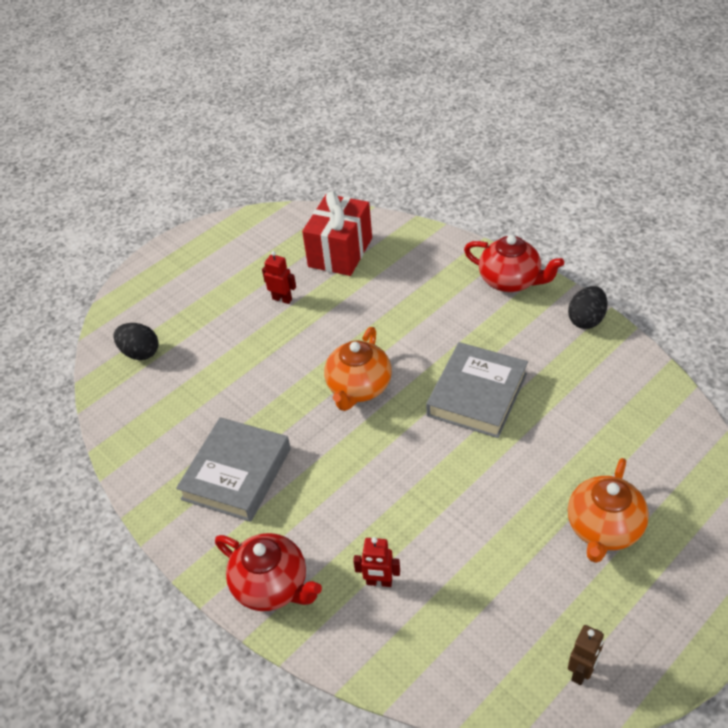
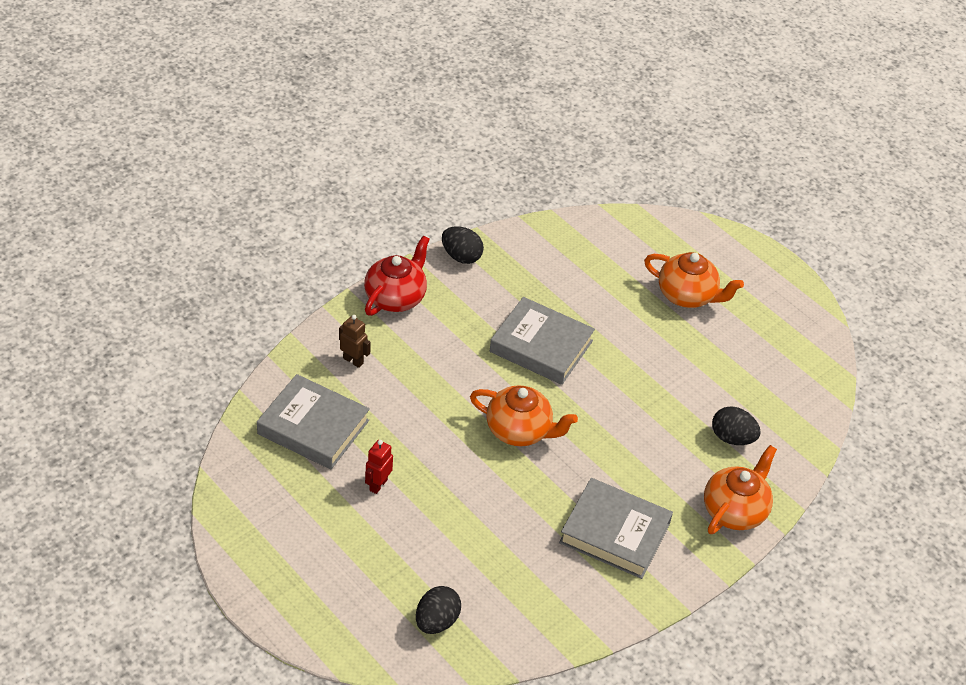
camera: 95 degrees left, 0 degrees up
(272, 586) = (735, 510): red teapot -> orange teapot
(340, 252) = (313, 427): red gift -> grey book
(379, 582) = (732, 438): red robot -> black egg
(581, 672) = (804, 333): brown robot -> brown robot (353, 360)

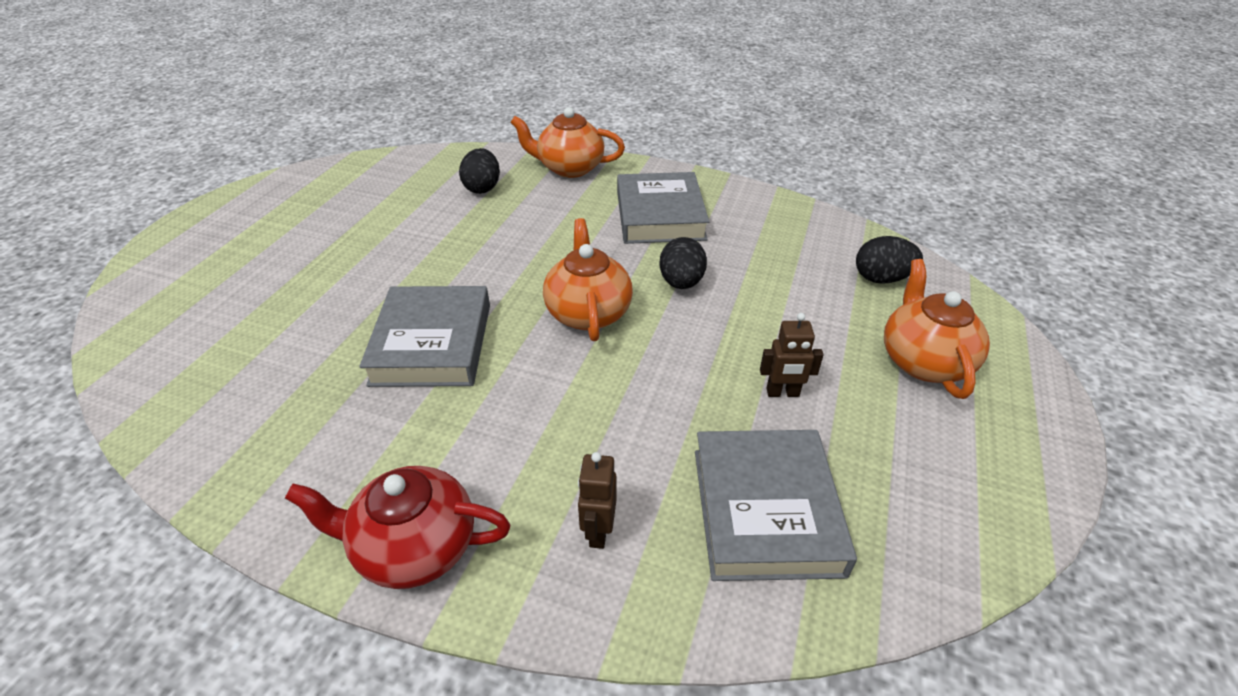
camera: 115 degrees left, 5 degrees down
(378, 485) = (782, 393): red robot -> brown robot
(461, 256) = (265, 504): black egg -> black egg (681, 283)
(687, 295) = (272, 262): orange teapot -> orange teapot (923, 361)

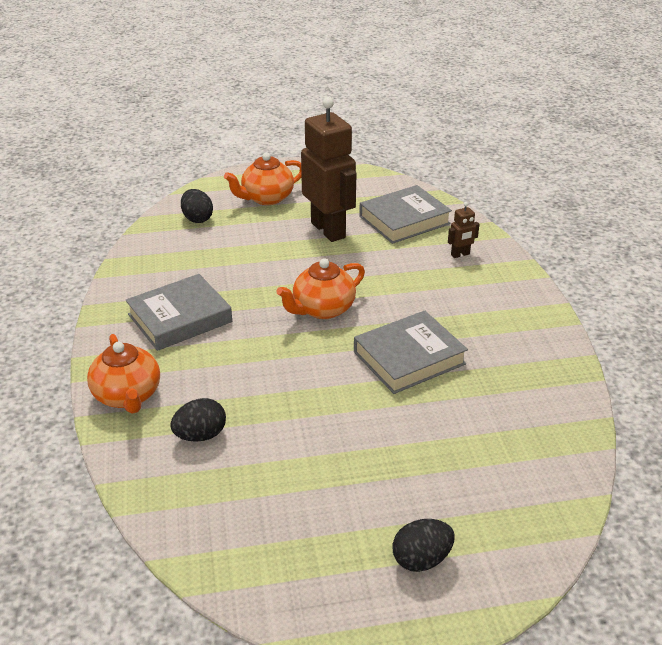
camera: 120 degrees left, 5 degrees down
(414, 547) = (523, 297): red teapot -> none
(681, 283) = (260, 284): black egg -> black egg (421, 559)
(782, 393) = (328, 230): brown robot -> brown robot, size x2.43

